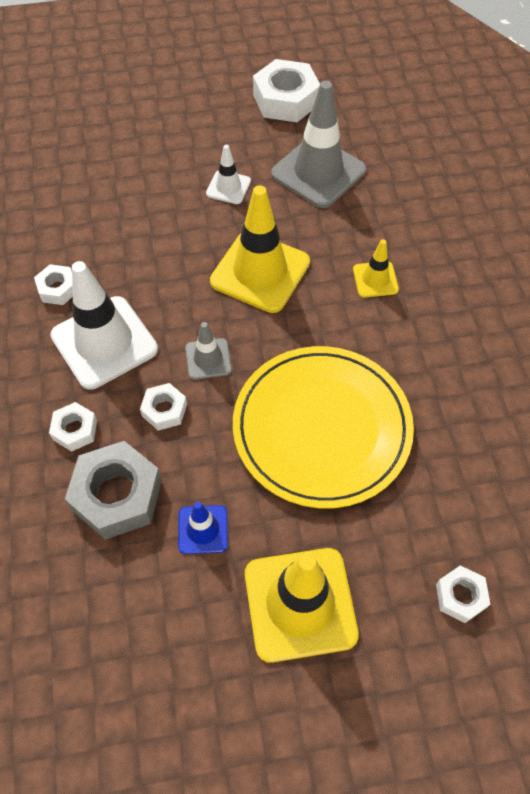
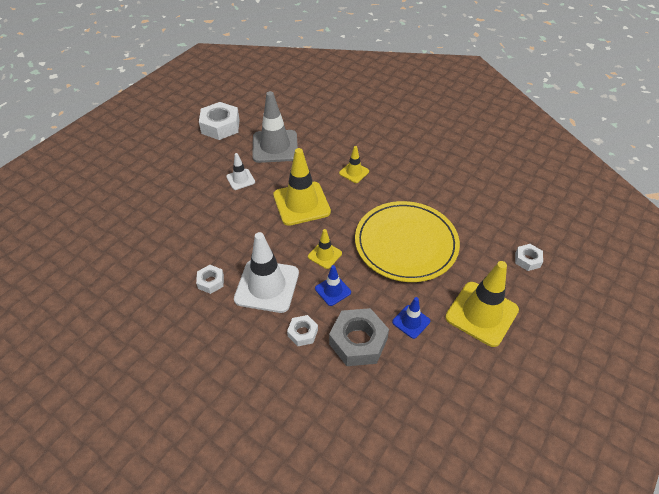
camera: 45 degrees left, 10 degrees down
(164, 410) = (333, 290): white nut -> blue traffic cone
(208, 359) = (325, 255): grey traffic cone -> yellow traffic cone

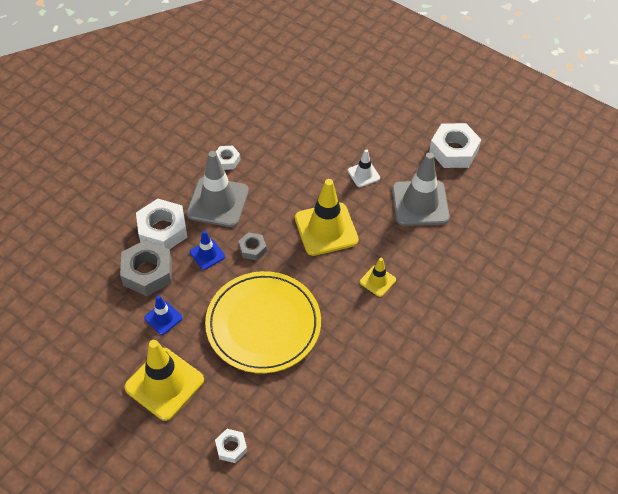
camera: 90 degrees right, 5 degrees up
(267, 286) = (218, 202): white traffic cone -> grey traffic cone
(302, 333) = (162, 230): white nut -> white nut, size x1.88
(325, 255) = (252, 249): yellow traffic cone -> grey nut

